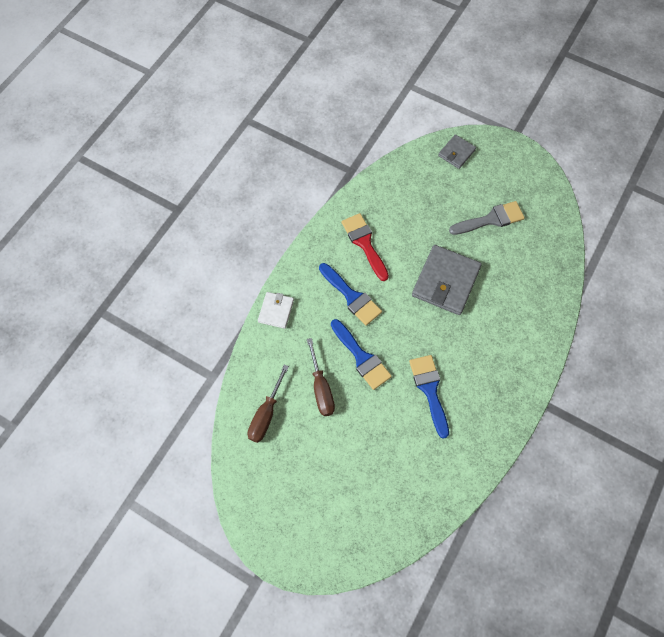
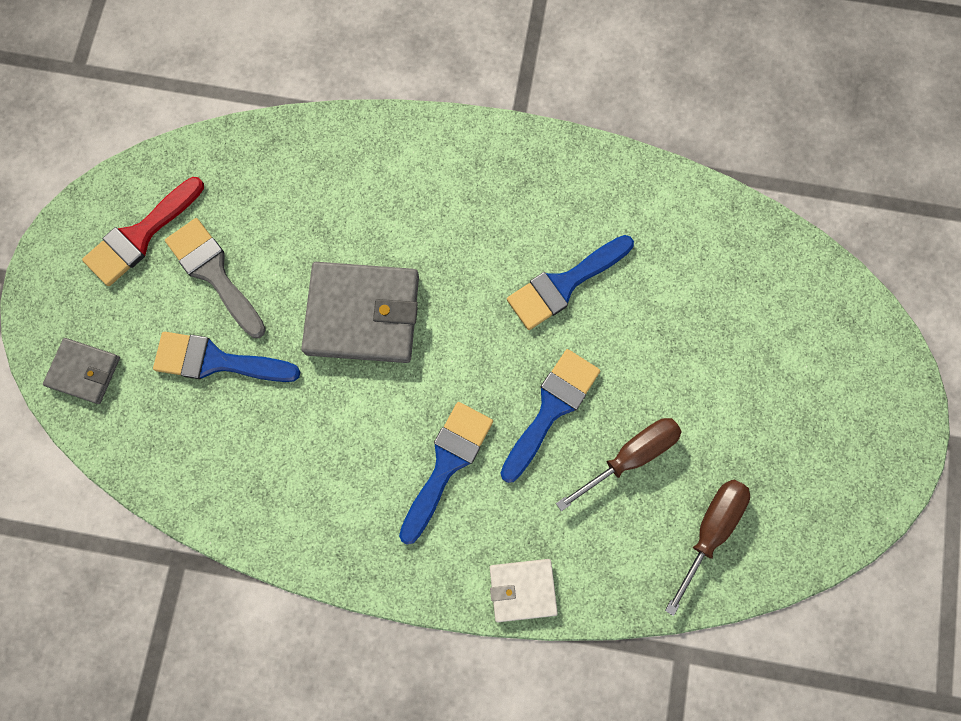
camera: 110 degrees left, 10 degrees up
(266, 414) = (709, 530): brown screwdriver -> brown screwdriver turned 60 degrees counterclockwise
(364, 243) = (333, 478): red brush -> red brush (140, 236)
(443, 209) = (217, 361): none -> blue brush

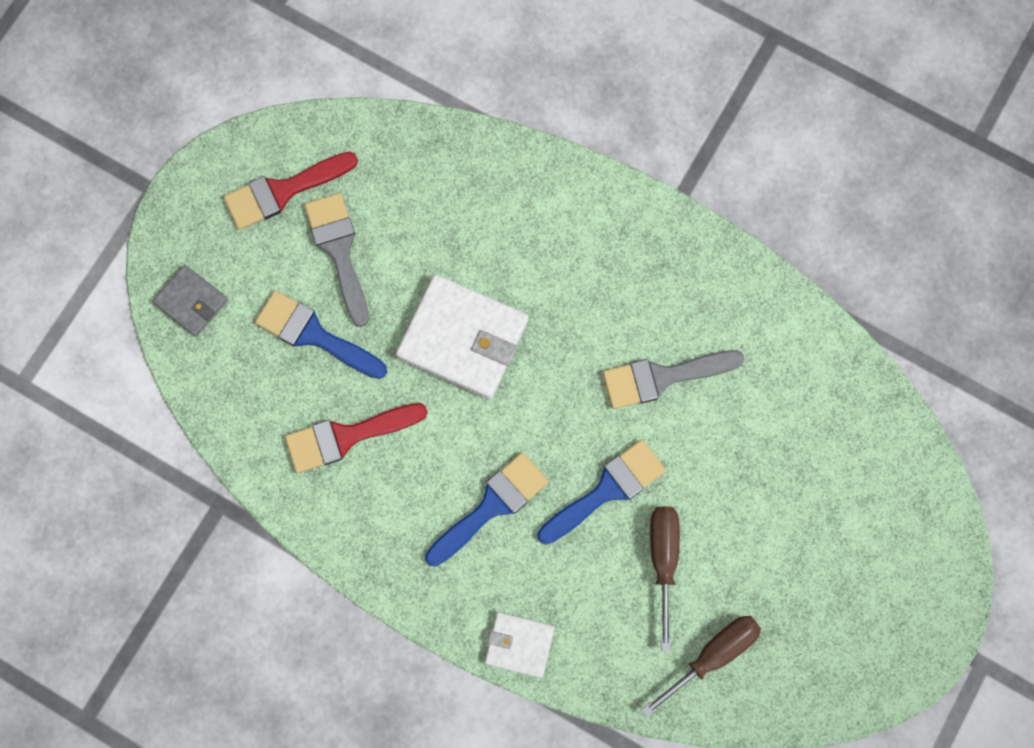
camera: 20 degrees right, 0 degrees up
(282, 447) = (347, 436): none -> red brush
(363, 314) = (463, 339): grey wallet -> white wallet
(564, 284) = (662, 377): blue brush -> grey brush
(629, 456) = (663, 560): brown screwdriver -> brown screwdriver turned 75 degrees counterclockwise

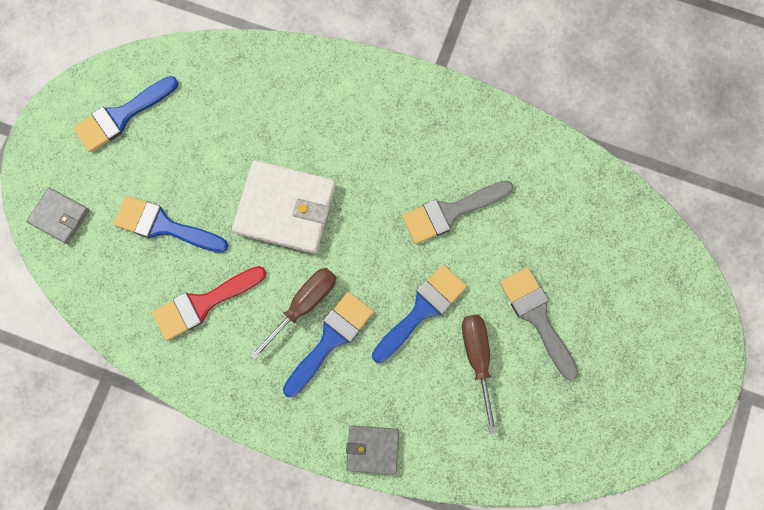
camera: 10 degrees left, 0 degrees up
(283, 191) = (121, 116): red brush -> blue brush
(339, 251) = (174, 156): grey brush -> grey brush (537, 317)
(519, 644) = (372, 449): white wallet -> grey wallet
(711, 655) = (530, 429): brown screwdriver -> brown screwdriver (303, 305)

